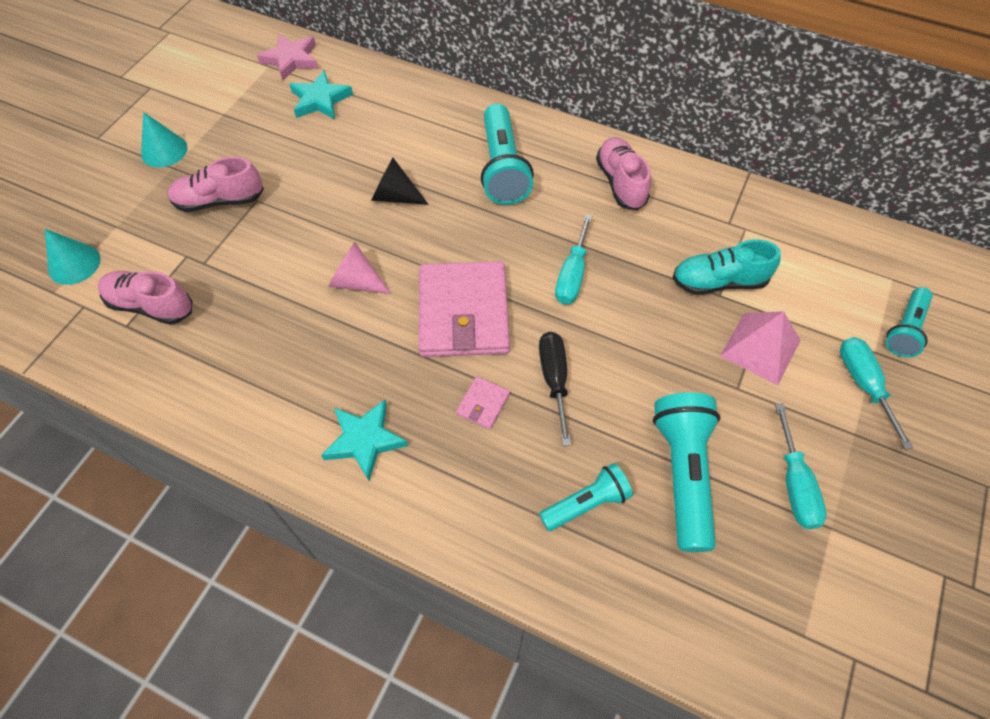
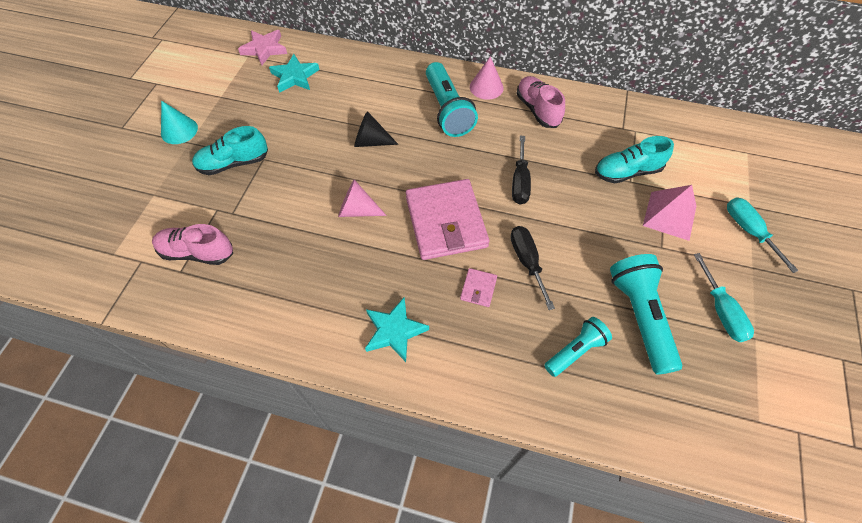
camera: 10 degrees left, 0 degrees up
(74, 264) = (125, 229): turquoise cone -> none
(220, 201) = (234, 163): pink shoe -> turquoise shoe
(561, 144) = (486, 87): none -> pink cone
(572, 275) = (520, 182): turquoise screwdriver -> black screwdriver
(905, 329) = (766, 187): turquoise flashlight -> none

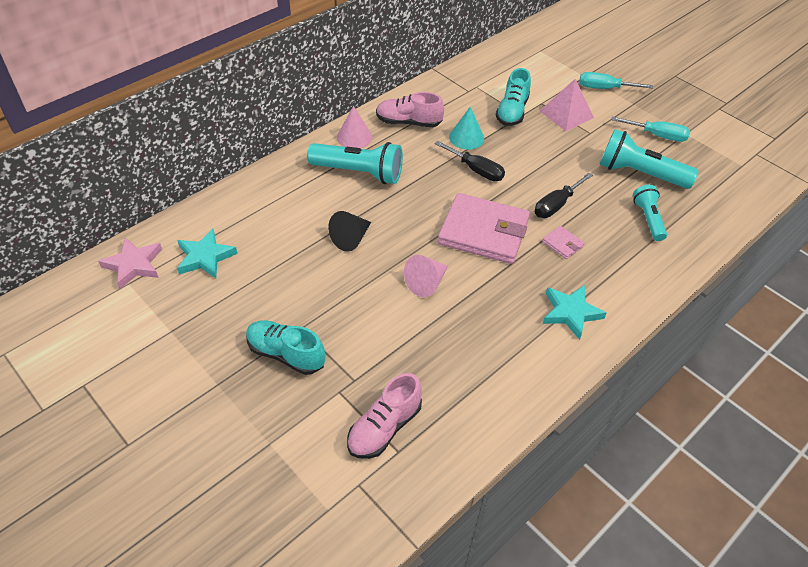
camera: 60 degrees left, 10 degrees down
(179, 130) = (189, 387): turquoise cone -> turquoise cone (466, 137)
(234, 163) = (286, 354): turquoise shoe -> turquoise shoe turned 105 degrees clockwise
(527, 262) = (556, 205): black screwdriver -> black screwdriver turned 60 degrees counterclockwise

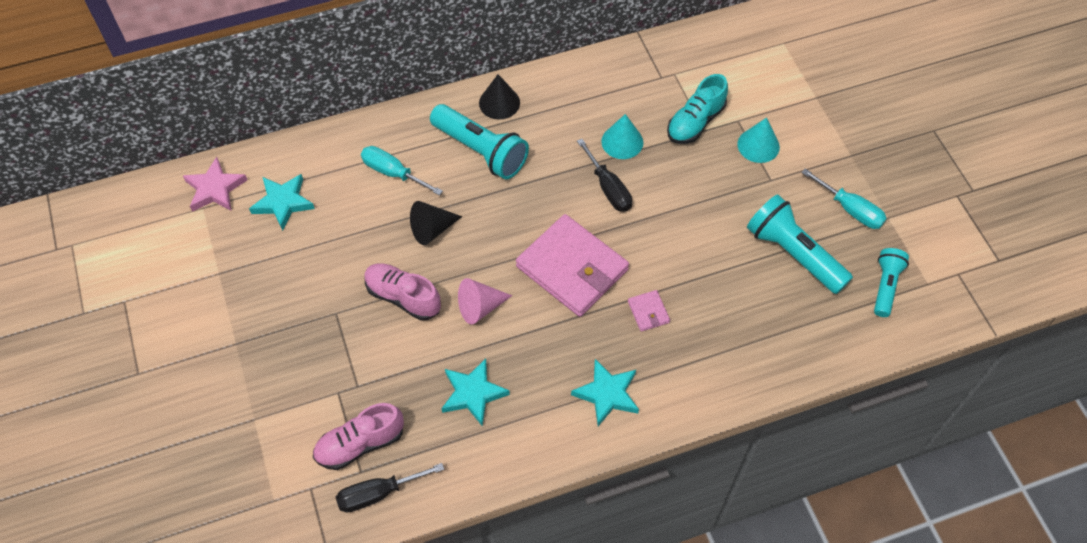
camera: 25 degrees right, 10 degrees up
(286, 354) = (309, 336): turquoise shoe -> none
(354, 137) = (499, 103): pink cone -> black cone
(408, 122) = (568, 101): pink shoe -> pink shoe (403, 297)
(460, 350) = (473, 393): none -> turquoise star
(556, 205) = (671, 262): black screwdriver -> black screwdriver (378, 493)
(566, 114) = (758, 145): pink pyramid -> turquoise cone
(604, 88) = (829, 122): turquoise screwdriver -> turquoise screwdriver (393, 173)
(648, 219) = (764, 315): turquoise flashlight -> turquoise flashlight (885, 286)

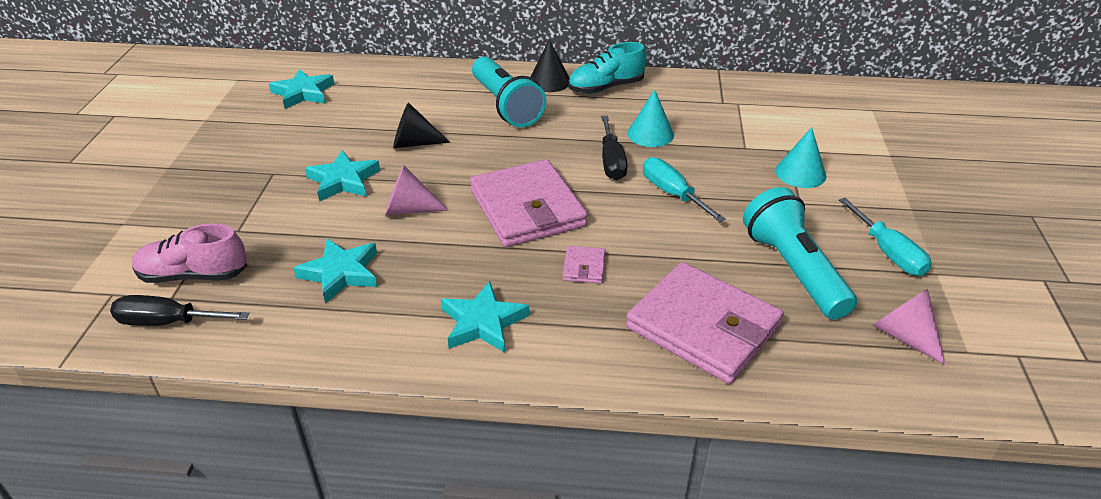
camera: 25 degrees right, 20 degrees down
(215, 189) = (259, 71): pink star -> none
(393, 173) = (414, 99): turquoise screwdriver -> turquoise screwdriver (672, 194)
(403, 297) = (343, 180): pink shoe -> turquoise star
(695, 122) = (739, 139): turquoise shoe -> turquoise shoe (606, 88)
(756, 333) = (703, 327): none -> pink wallet
(885, 286) = (903, 335): turquoise flashlight -> pink cone

